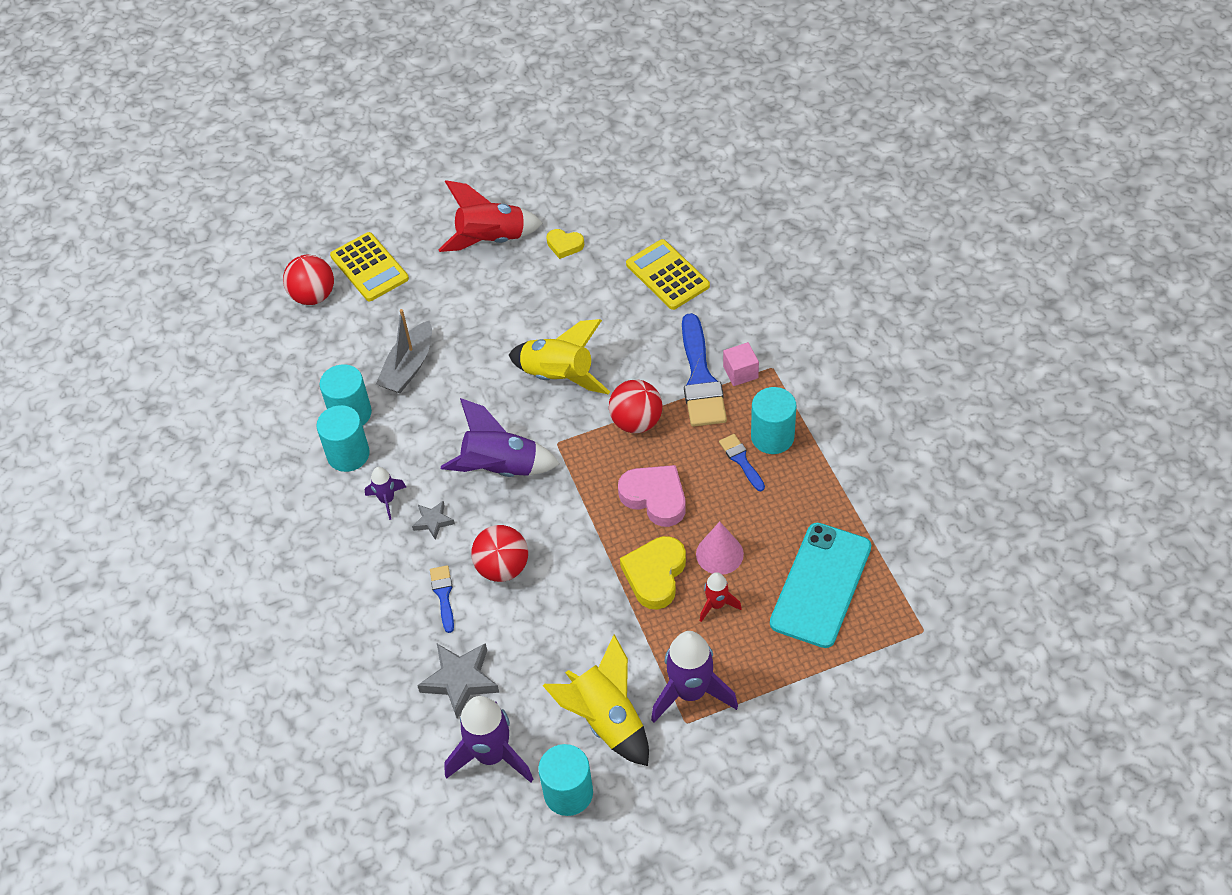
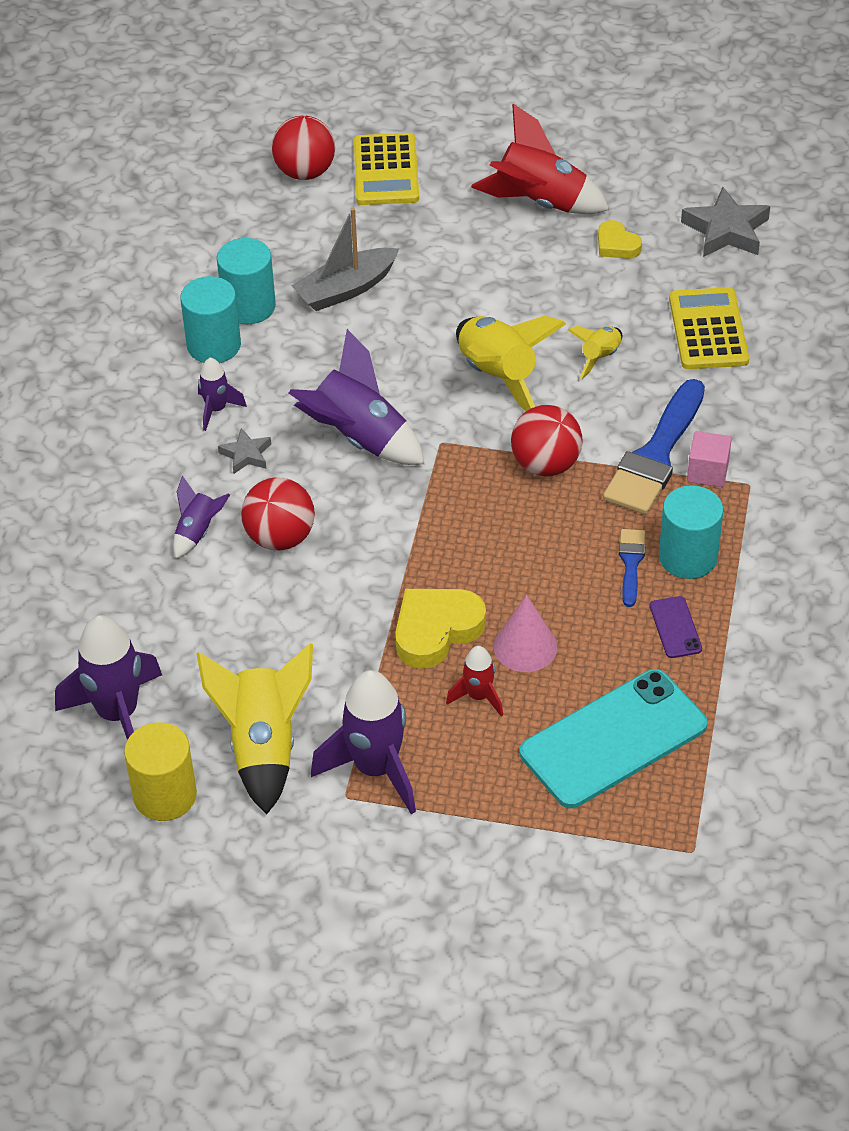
camera: 30 degrees right, 5 degrees down
(443, 595) = (197, 532): blue brush -> purple rocket
(460, 681) = (146, 625): grey star -> grey star (726, 230)
(568, 793) = (165, 795): turquoise cylinder -> yellow cylinder
(614, 329) = (600, 357): none -> yellow rocket
(655, 498) = (501, 552): pink heart -> none
(801, 488) = (675, 627): none -> purple phone

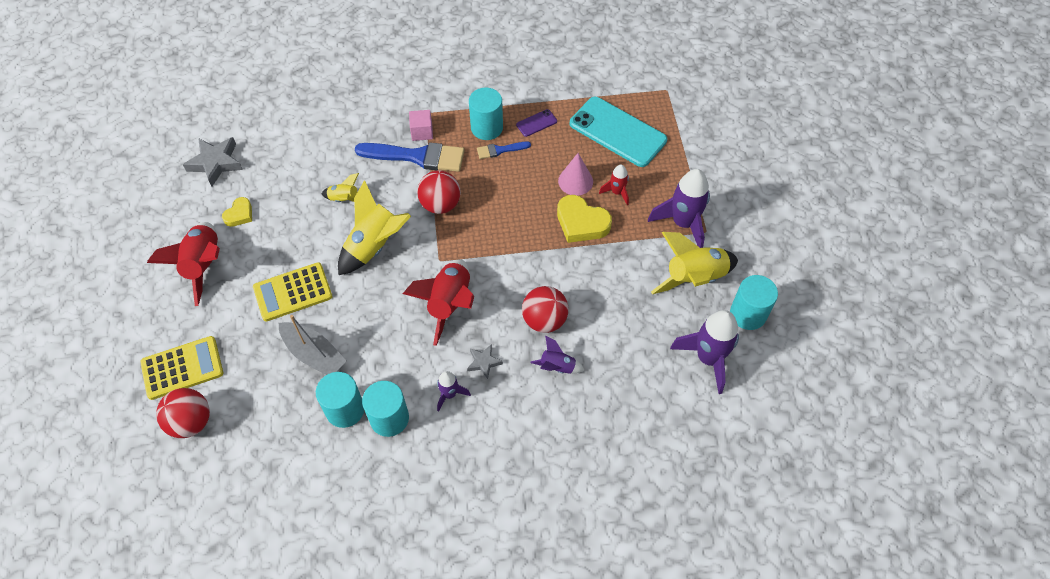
camera: 110 degrees left, 10 degrees up
(165, 795) = (748, 314): yellow cylinder -> turquoise cylinder
(359, 438) = (449, 304): purple rocket -> red rocket
(708, 330) = (307, 154): yellow calculator -> yellow calculator (293, 292)

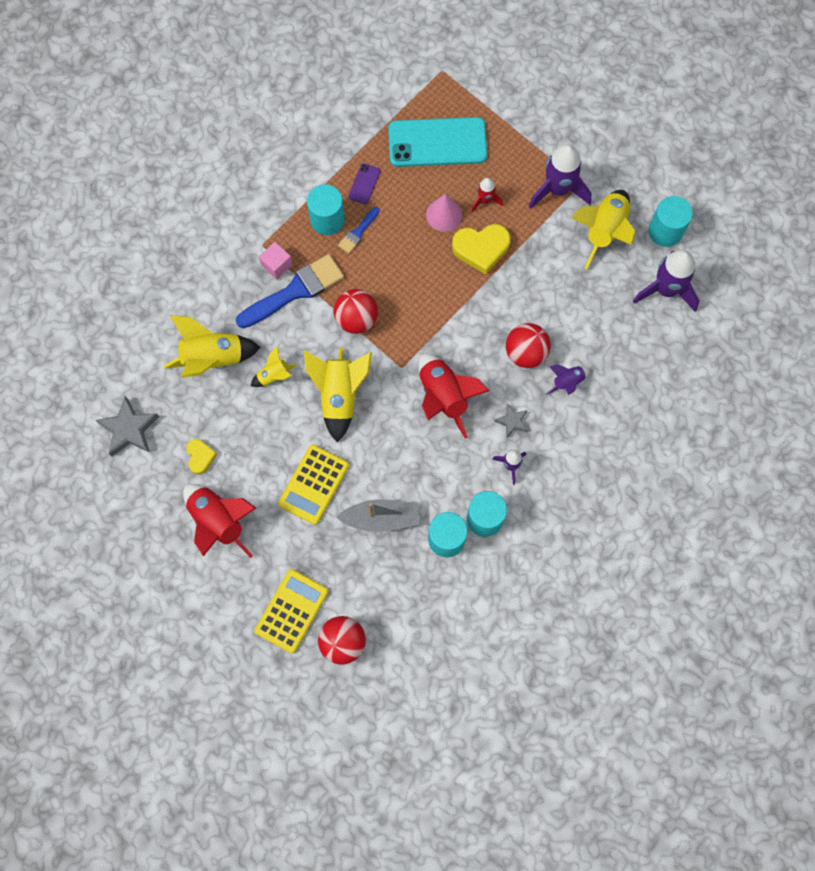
camera: 40 degrees left, 15 degrees up
(316, 159) = (213, 358): none -> yellow rocket

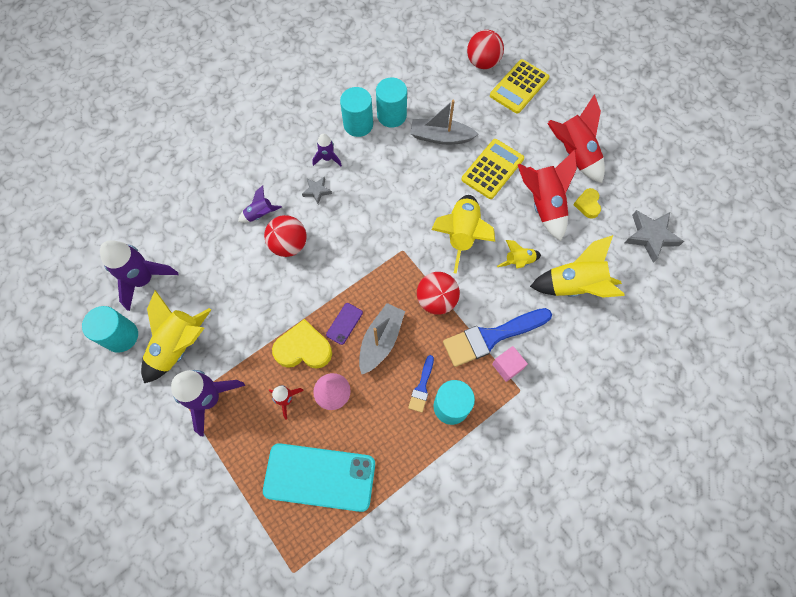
camera: 170 degrees left, 5 degrees down
(358, 232) = (422, 387): blue brush -> blue brush turned 150 degrees clockwise
(364, 184) = (407, 441): purple phone -> purple phone (344, 323)
(406, 269) = (381, 340): none -> grey boat
(444, 396) = (370, 220): red rocket -> red rocket (543, 205)

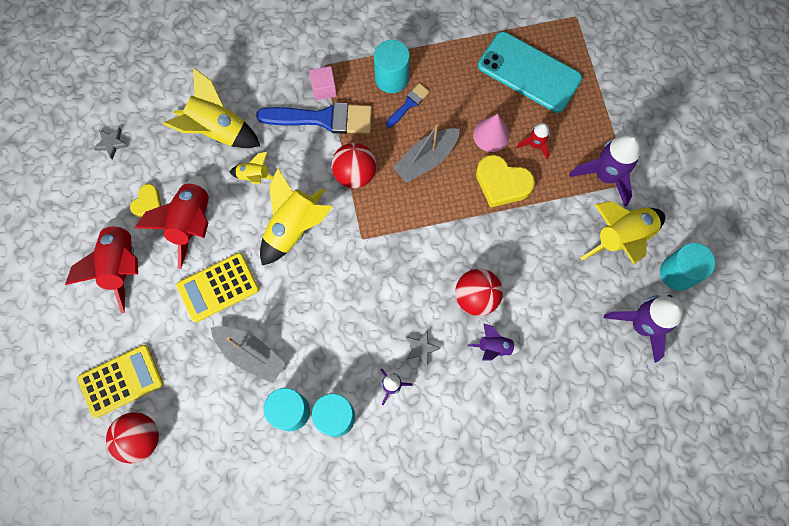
camera: 155 degrees left, 5 degrees up
(344, 323) = (453, 190): purple phone -> none
(650, 236) = (112, 144): grey star -> grey star, size x0.56

